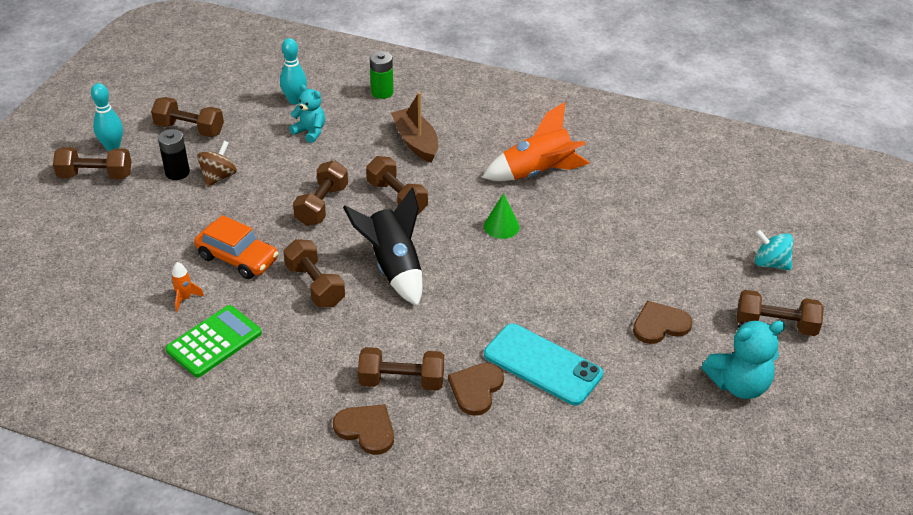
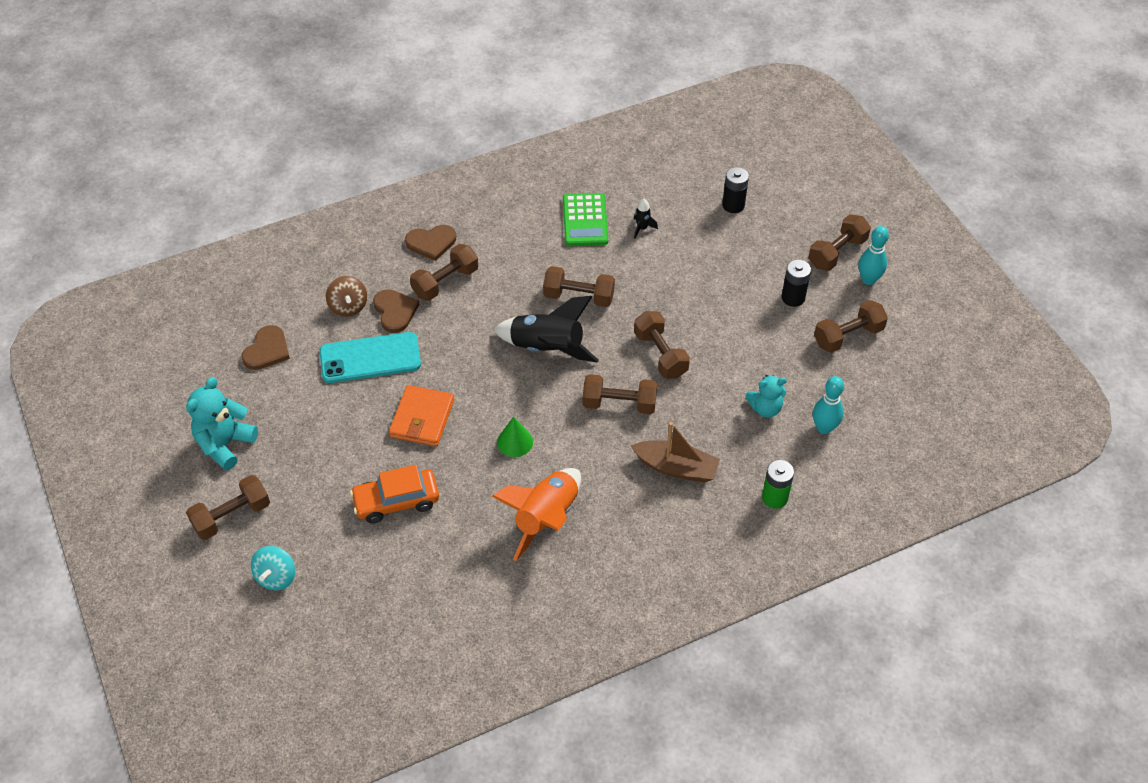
camera: 135 degrees right, 10 degrees up
(92, 261) = (733, 205): none -> black battery
(185, 298) = (642, 228): orange rocket -> black rocket
(218, 177) = (761, 317): brown spinning top -> brown spinning top (348, 306)
(237, 258) = (653, 275): orange car -> orange car (396, 501)
(551, 288) = (422, 418): none -> orange wallet
(660, 325) = (318, 449): brown heart -> brown heart (267, 350)
(770, 263) = (276, 577): turquoise spinning top -> turquoise spinning top turned 120 degrees clockwise

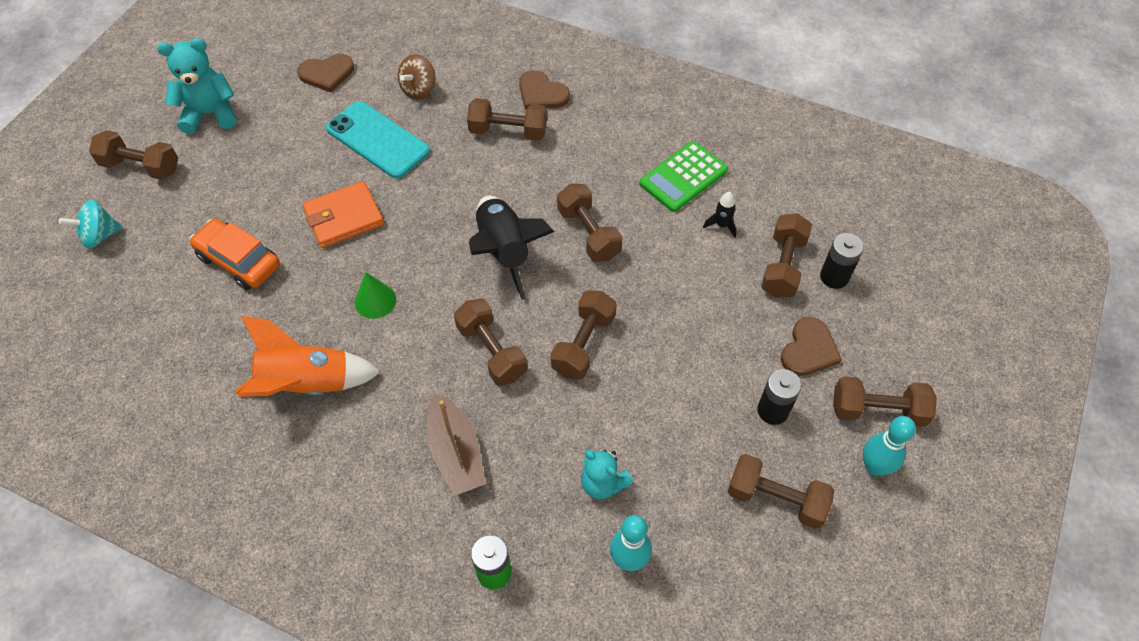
camera: 50 degrees right, 5 degrees up
(395, 311) = (443, 121): brown heart -> brown heart (809, 349)
(701, 222) = (782, 266): none -> brown dumbbell

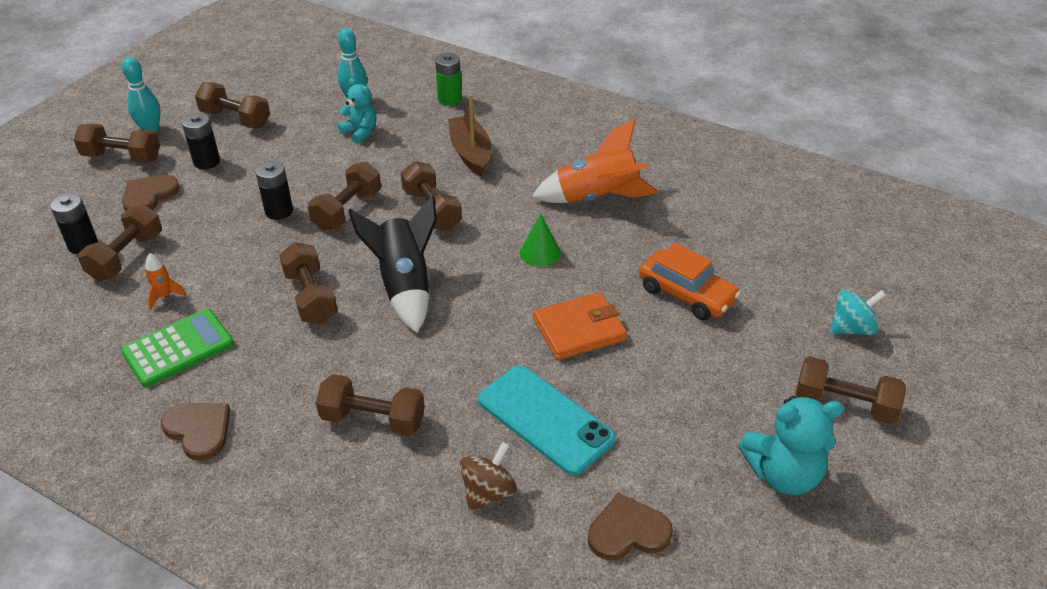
camera: 175 degrees left, 15 degrees down
(541, 93) = (313, 473): brown heart -> brown heart (199, 430)
(657, 337) = (279, 211): none -> black battery
(721, 225) = (164, 296): black rocket -> orange rocket

